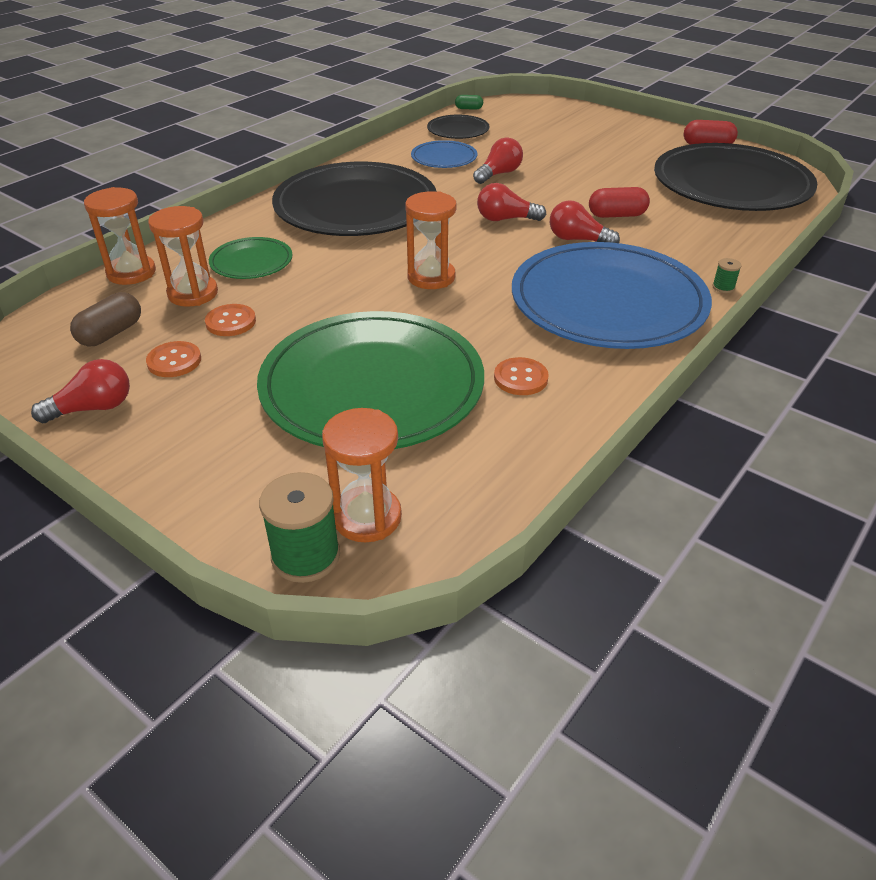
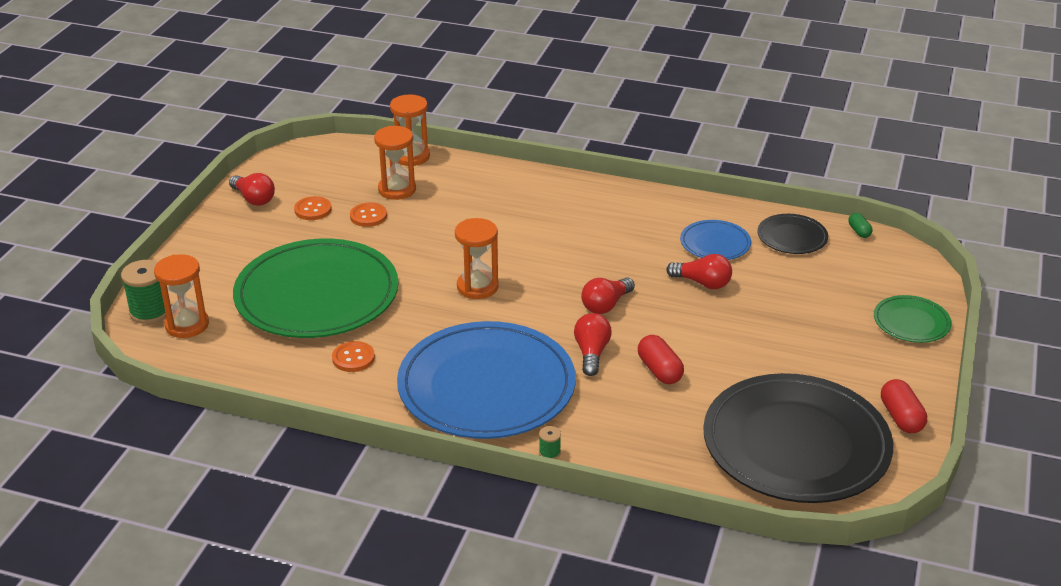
camera: 70 degrees right, 5 degrees down
(111, 333) = (333, 176): brown capsule -> none
(251, 262) = (454, 199): green plate -> green plate (911, 322)
(355, 206) = (577, 221): black plate -> none
(505, 219) = (606, 305): red light bulb -> red light bulb turned 120 degrees counterclockwise

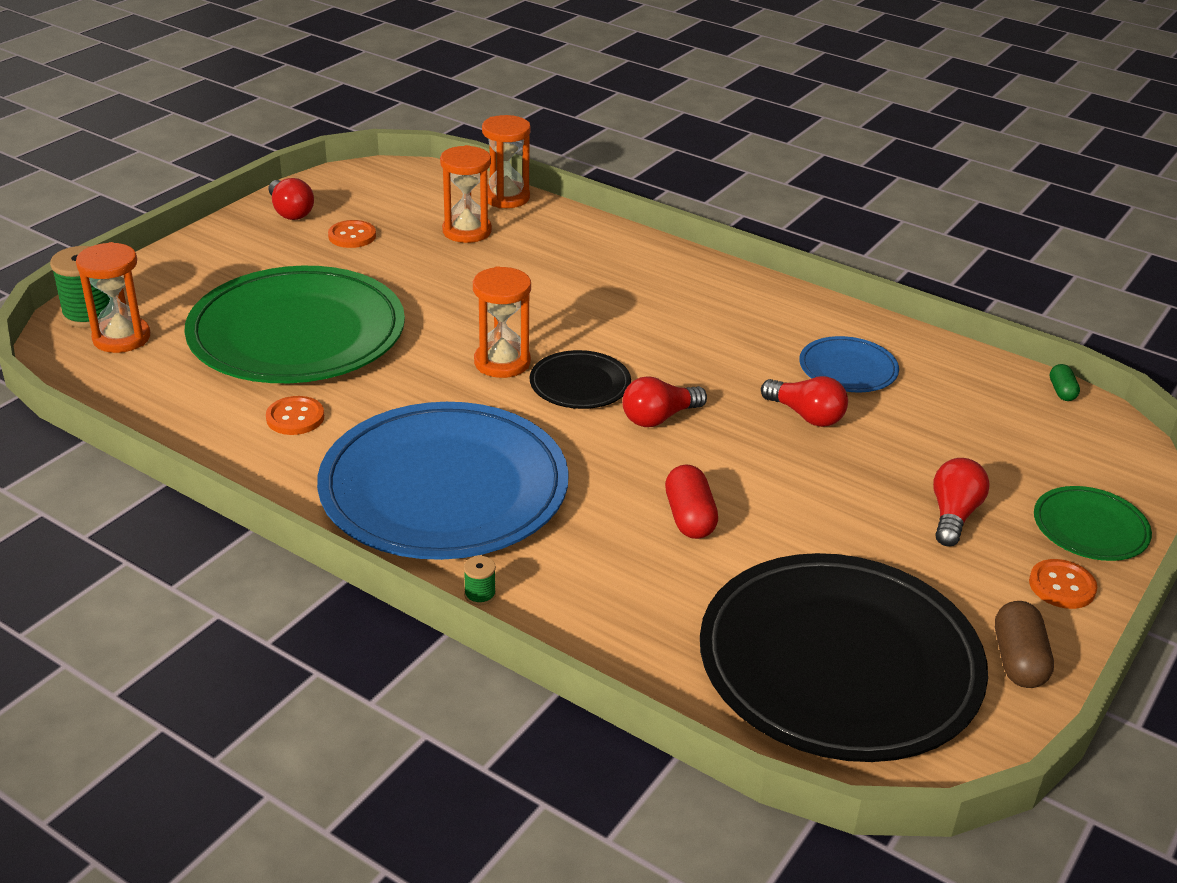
camera: 15 degrees right, 0 degrees up
(368, 216) = (414, 255): orange button -> orange button (1062, 586)
(591, 353) = (607, 475): red light bulb -> red light bulb (953, 515)
(792, 237) = (960, 381): black plate -> black plate (580, 384)
(901, 417) = (1018, 660): red capsule -> brown capsule

